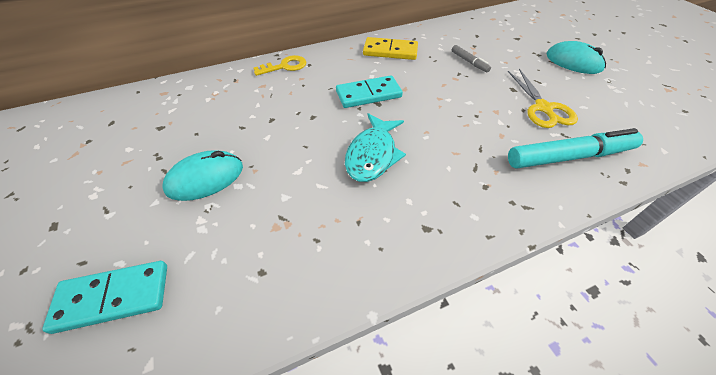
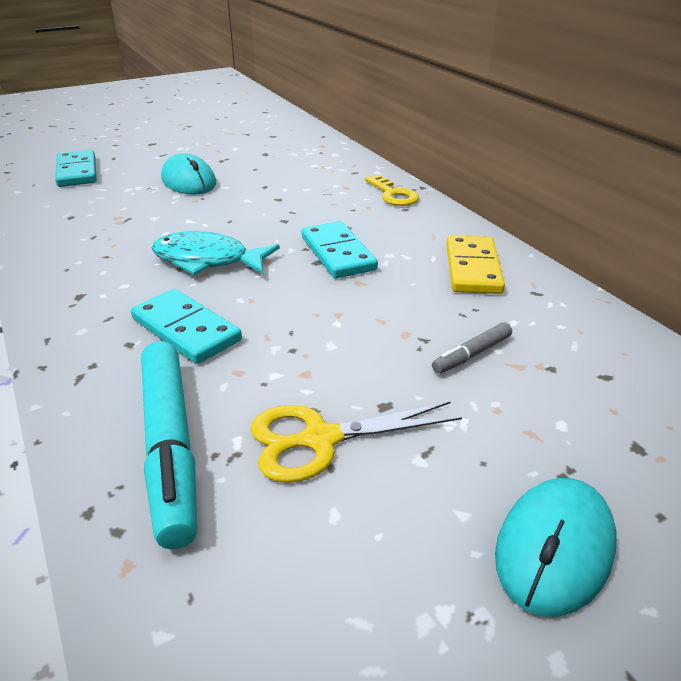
camera: 85 degrees right, 15 degrees down
(465, 159) = (186, 329): none -> turquoise domino

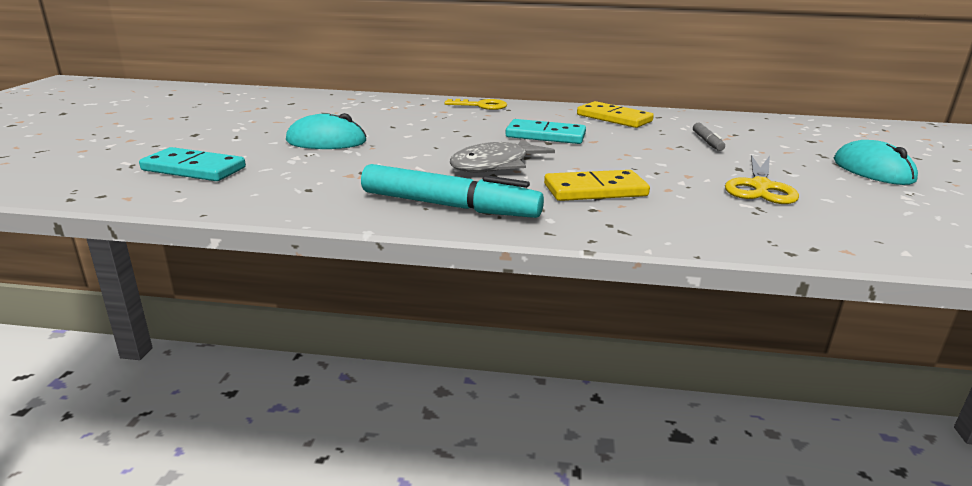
camera: 55 degrees left, 10 degrees down
(170, 446) = (738, 220): turquoise marker -> turquoise marker (449, 206)
(186, 329) = (595, 190): turquoise domino -> yellow domino
(207, 260) = (495, 165): turquoise fish -> grey fish

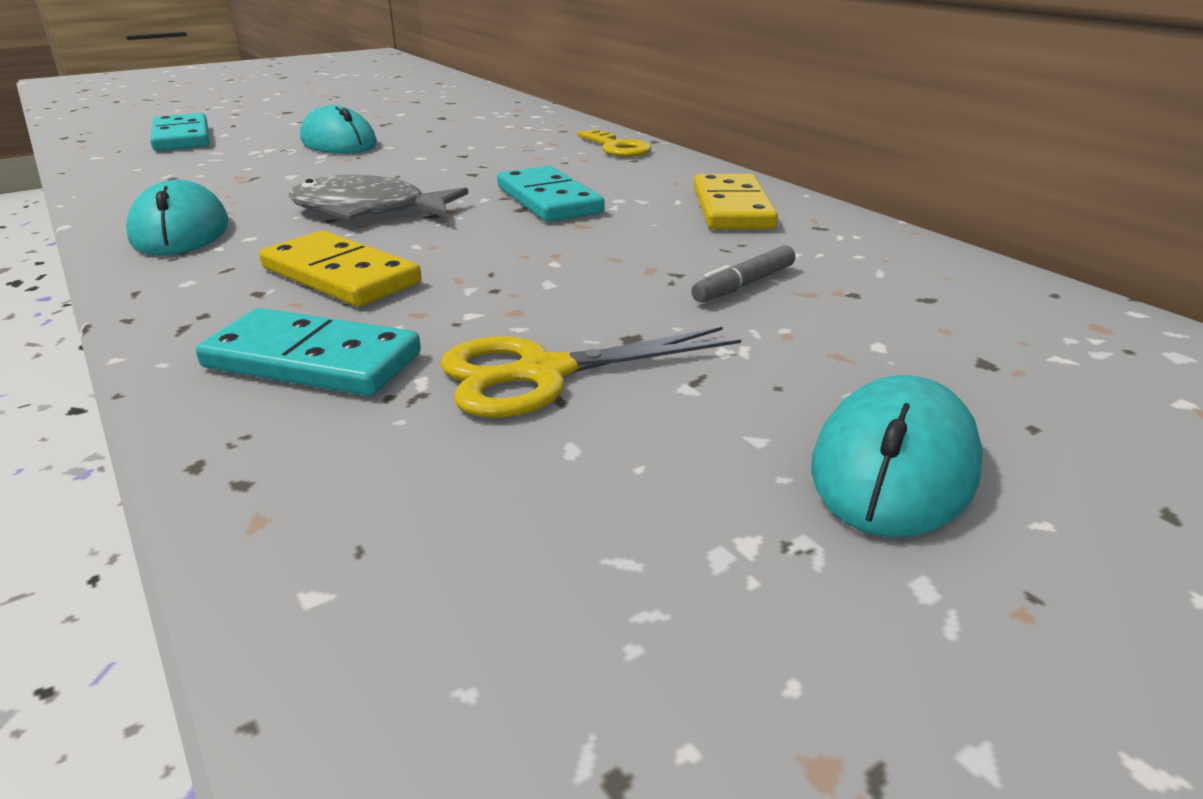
camera: 50 degrees right, 5 degrees up
(449, 206) = (180, 231): turquoise marker -> turquoise mouse
(702, 215) = (313, 360): none -> turquoise domino

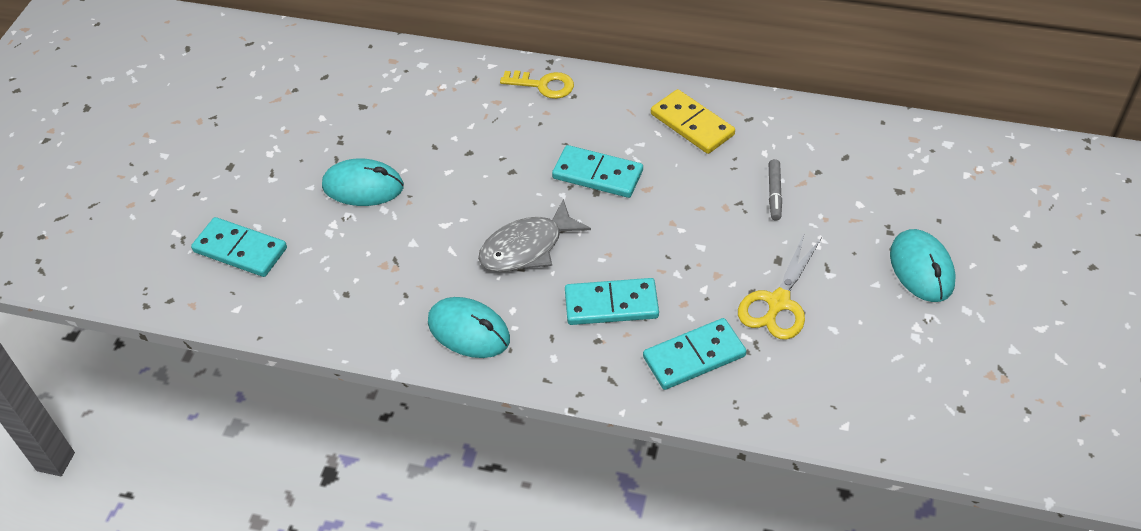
camera: 40 degrees left, 20 degrees up
(341, 275) = (611, 304): yellow domino -> turquoise domino

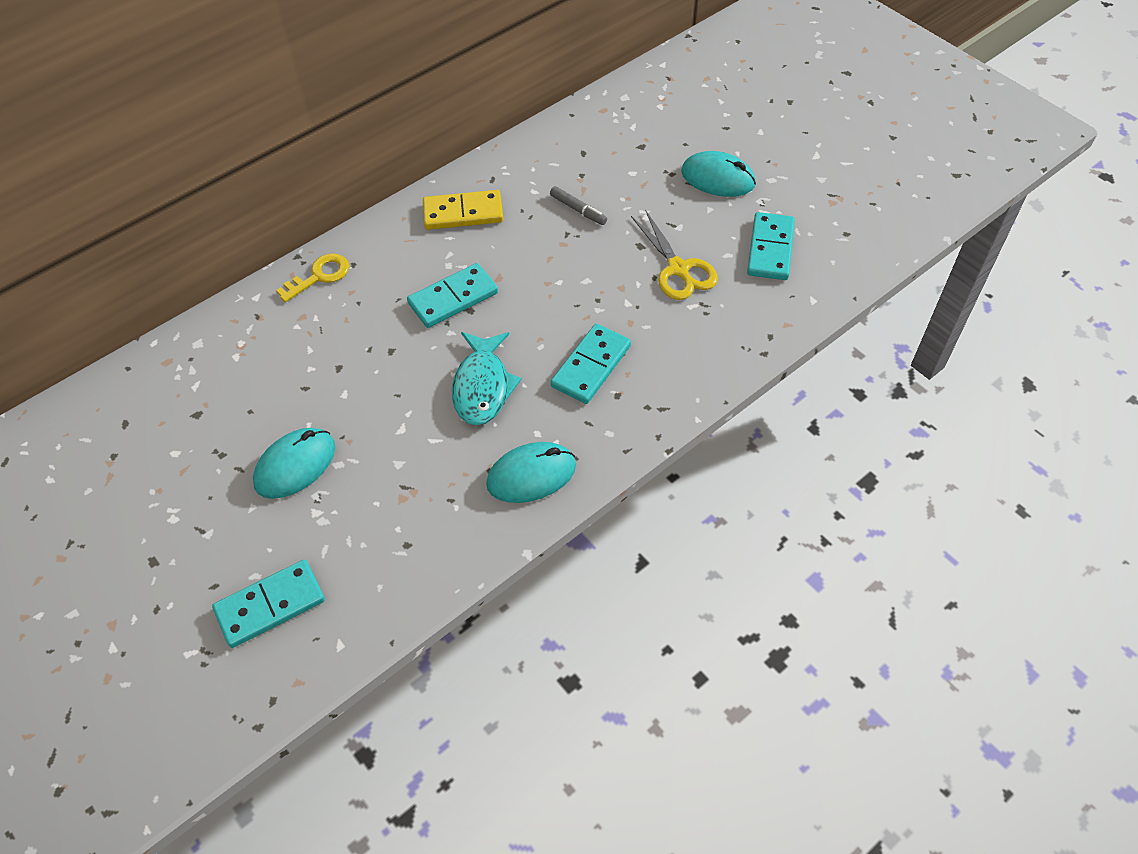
camera: 55 degrees left, 5 degrees up
(527, 247) = (482, 386): grey fish -> turquoise fish
(694, 356) = (684, 346): turquoise domino -> turquoise domino (770, 249)

